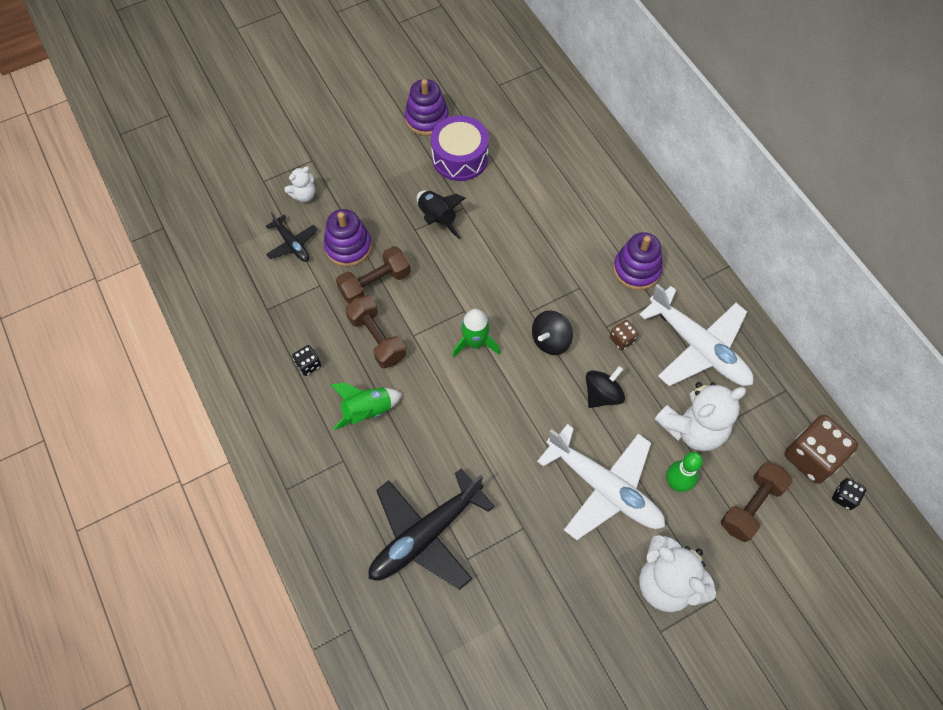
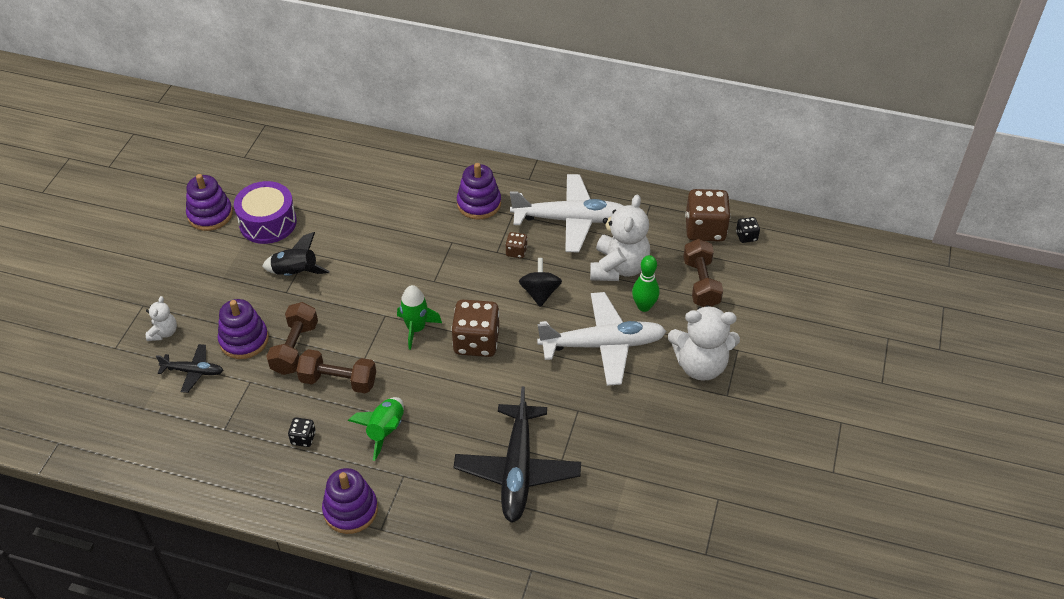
camera: 45 degrees left, 15 degrees down
(282, 454) = (350, 510): none -> purple stacking toy
(508, 394) = (476, 342): none -> brown dice
(550, 340) = (468, 287): black spinning top -> none

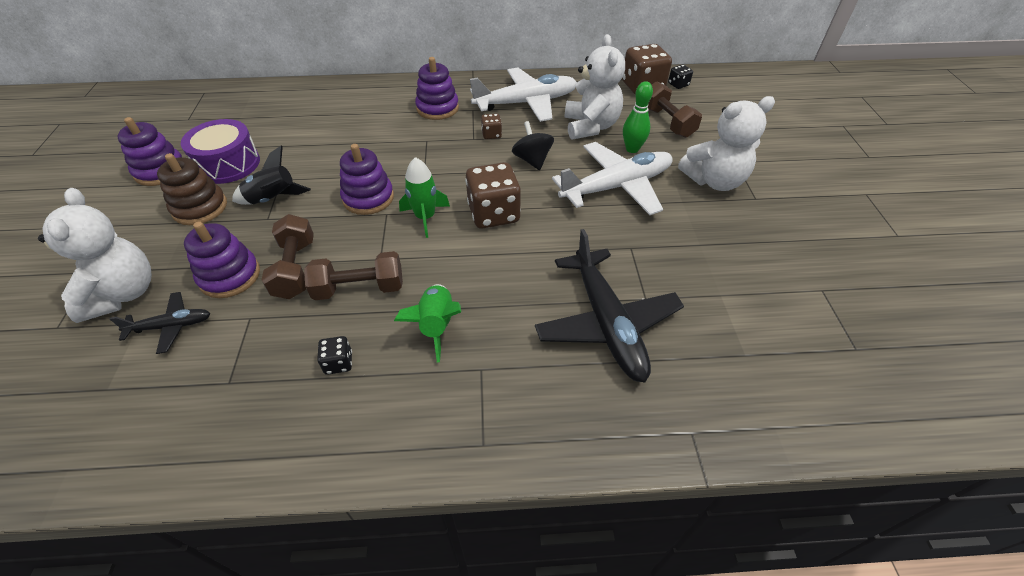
camera: 20 degrees left, 0 degrees up
(164, 332) = (123, 294): white teddy bear -> white teddy bear, size x1.99
(235, 265) = (200, 208): none -> brown stacking toy
(350, 510) = (433, 433): purple stacking toy -> purple stacking toy (368, 198)

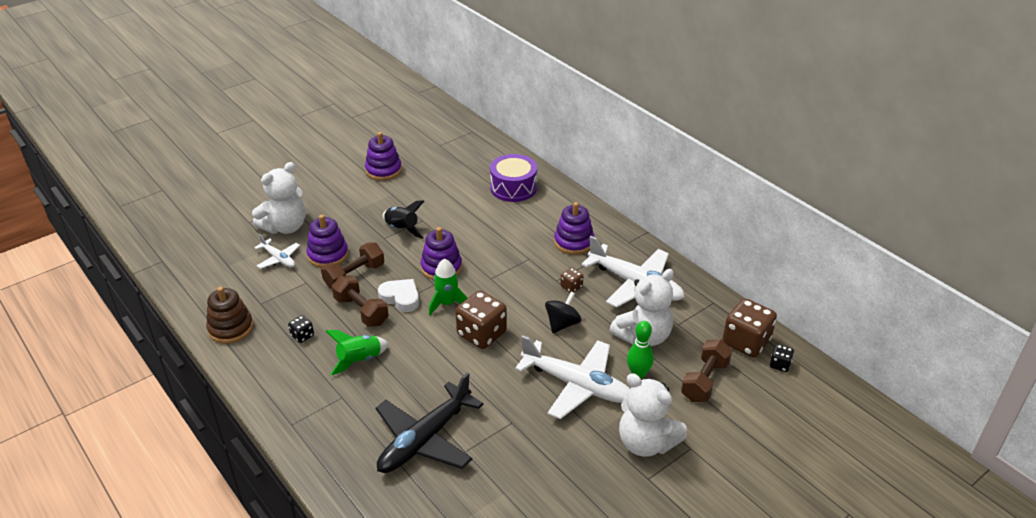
camera: 55 degrees right, 10 degrees down
(171, 326) = (278, 258): black plane -> white plane
(200, 208) = (368, 207): brown stacking toy -> brown stacking toy (231, 328)
(228, 164) = (415, 190): purple drum -> purple drum (513, 188)
(376, 247) = (400, 298): none -> white heart

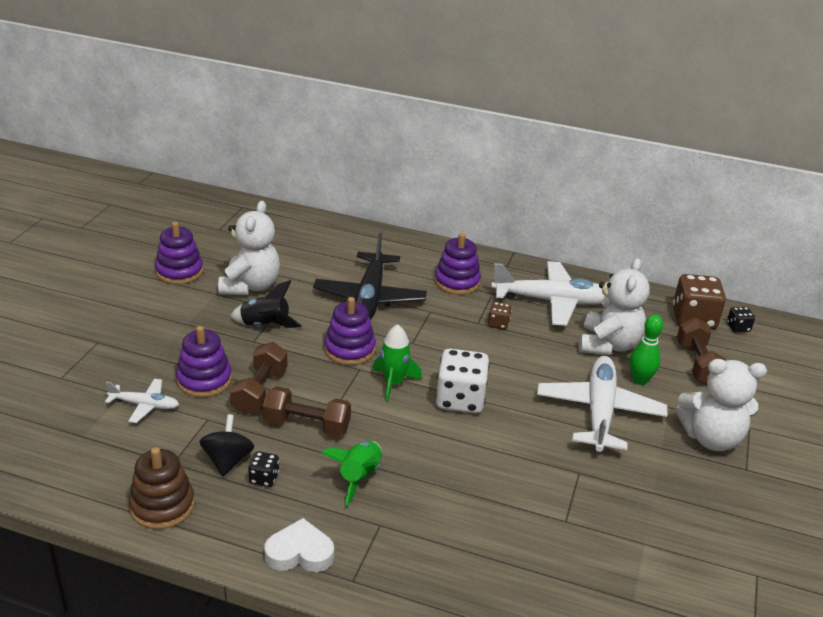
camera: 35 degrees left, 5 degrees down
(285, 227) = (117, 367): white teddy bear -> white teddy bear (250, 286)
(400, 298) = (337, 395): white heart -> white heart (300, 552)
(425, 439) = (514, 527): black plane -> black plane (370, 298)
(481, 334) = (460, 399): brown dice -> white dice
(513, 188) = (343, 249): purple drum -> none
(562, 324) = (526, 361): black spinning top -> black spinning top (228, 460)
(576, 385) = (599, 412): white plane -> white plane turned 75 degrees counterclockwise

